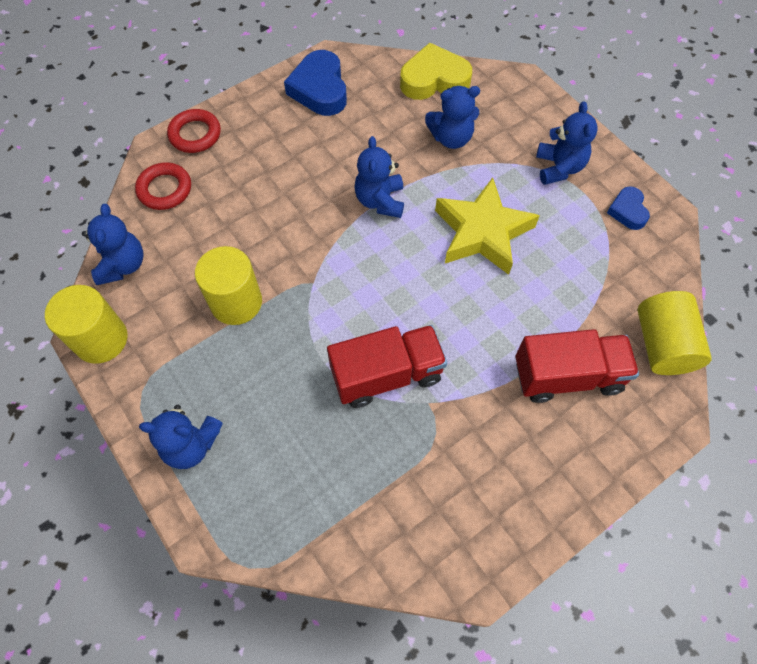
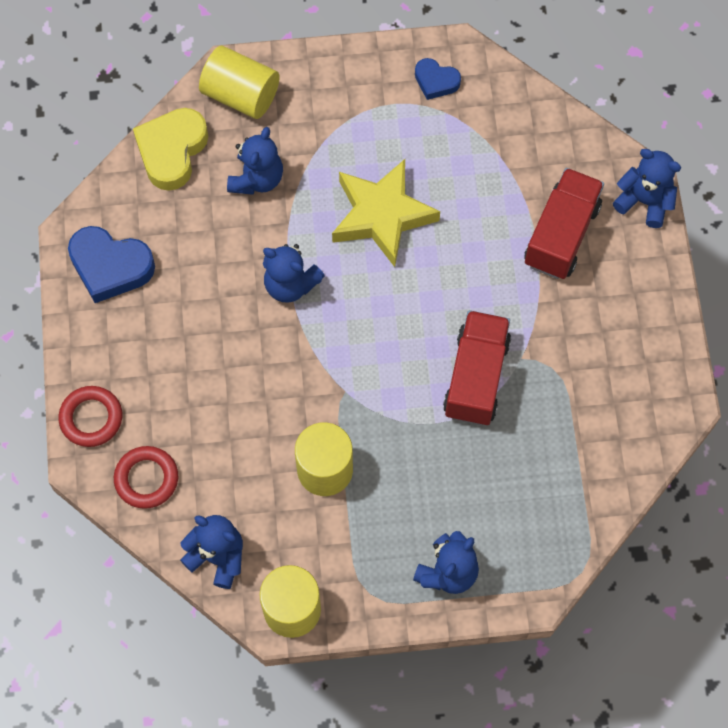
camera: 60 degrees left, 5 degrees up
(559, 168) = (353, 106): blue teddy bear -> blue teddy bear (644, 201)
(662, 344) = (577, 144): yellow cylinder -> yellow cylinder (241, 95)

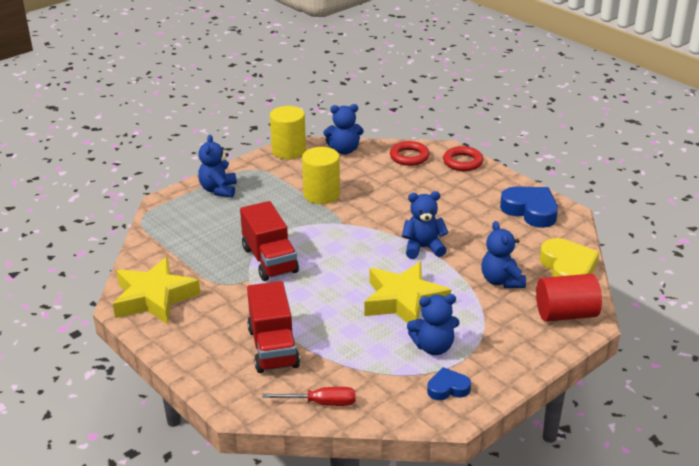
camera: 145 degrees right, 35 degrees down
(110, 266) = (530, 211): blue heart -> blue heart turned 60 degrees clockwise
(241, 95) = (566, 314): yellow cylinder -> red cylinder
(562, 137) = (321, 403): none -> red screwdriver
(642, 394) = (154, 297): none -> yellow star
(644, 201) = (226, 395): blue teddy bear -> blue teddy bear (433, 347)

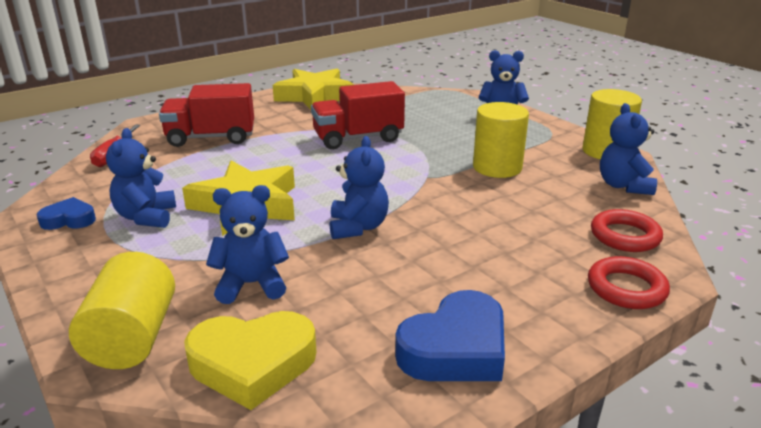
camera: 95 degrees right, 5 degrees down
(448, 388) = (69, 219): blue heart -> blue heart turned 90 degrees counterclockwise
(566, 314) = (132, 338): red cylinder -> yellow cylinder

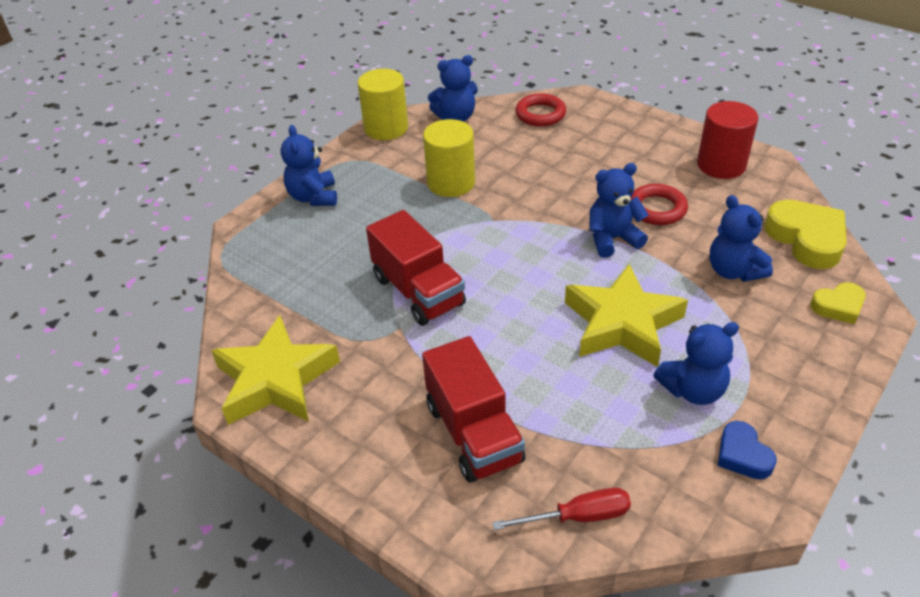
camera: 105 degrees left, 15 degrees up
(132, 338) = (838, 306): yellow cylinder -> yellow heart
(455, 348) = (721, 165): blue heart -> red cylinder
(626, 288) = (608, 112): red ring -> red ring (657, 209)

